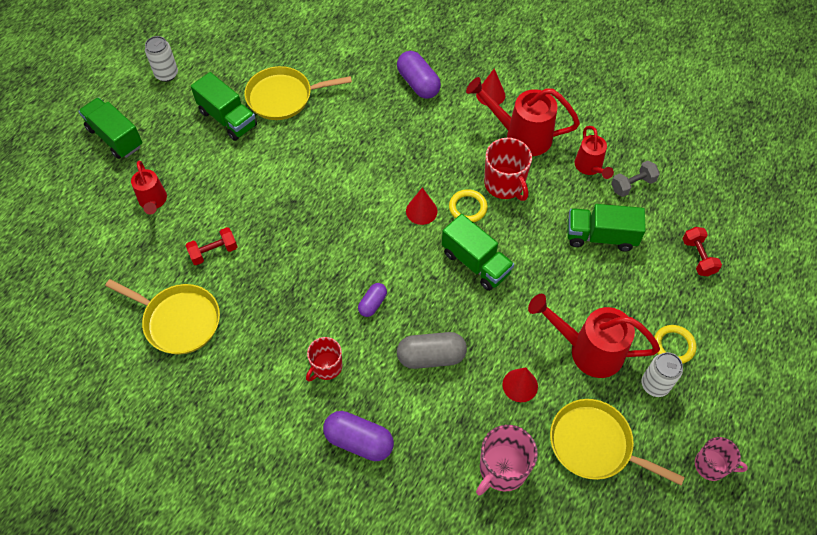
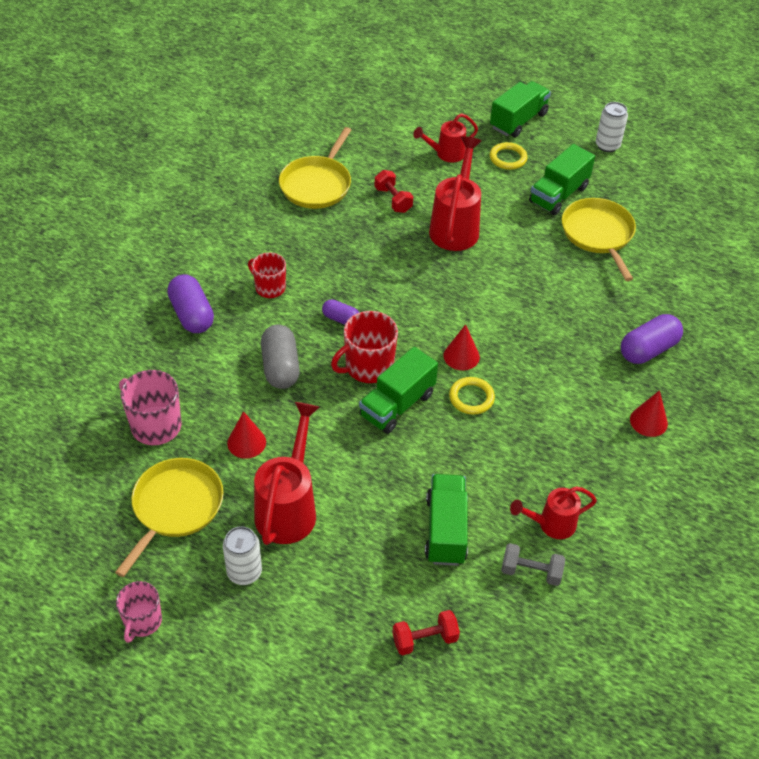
camera: 85 degrees right, 10 degrees down
(359, 441) = (192, 315): purple capsule -> purple capsule turned 45 degrees counterclockwise
(505, 184) = (510, 434): red mug -> red mug (368, 367)
(521, 135) = (588, 452): red watering can -> red watering can (455, 226)
(632, 185) = (531, 572): grey dumbbell -> grey dumbbell turned 45 degrees counterclockwise
(673, 345) = (295, 597): yellow ring -> yellow ring (508, 158)

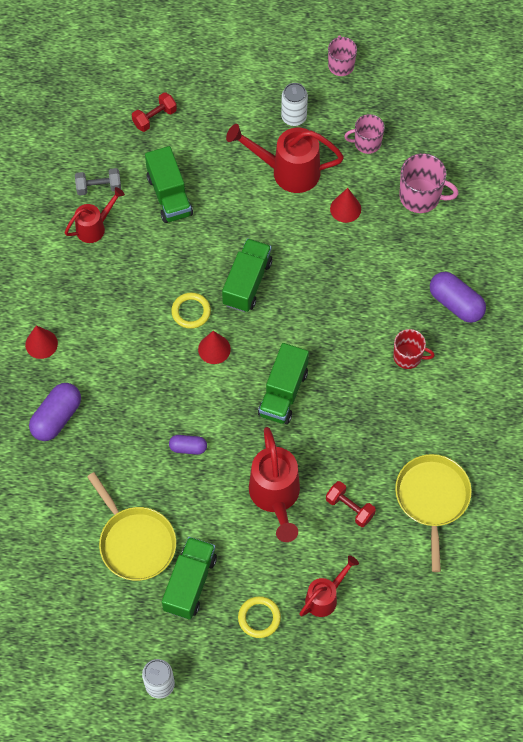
camera: 160 degrees right, 15 degrees up
(175, 507) = (366, 143): yellow pan -> pink mug
(280, 367) = (355, 282): grey capsule -> none
(288, 507) = (288, 171): red watering can -> red watering can turned 105 degrees clockwise
(341, 319) = (331, 347): purple capsule -> purple capsule (188, 448)
(368, 367) = (286, 309): red mug -> none
(518, 121) = (268, 686): green truck -> green truck (283, 393)

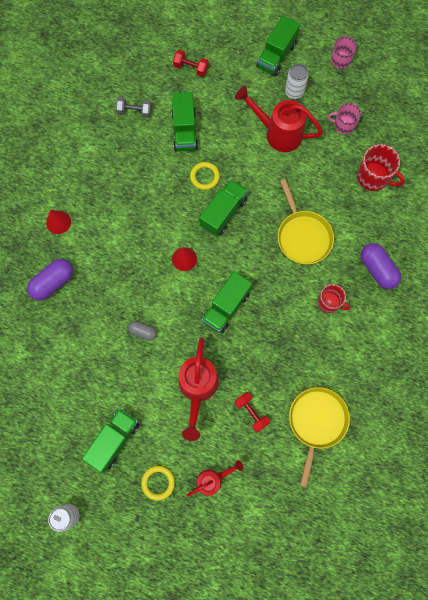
camera: 15 degrees right, 10 degrees up
(94, 227) = (123, 142): red watering can -> none
(135, 542) = (83, 396): yellow pan -> yellow pan (303, 236)
(155, 118) = (191, 68): red dumbbell -> red dumbbell turned 45 degrees clockwise
(188, 448) = (143, 332): purple capsule -> grey capsule
(191, 312) = (175, 225): yellow ring -> yellow ring (204, 177)
(259, 78) = (276, 56): none -> green truck
(345, 209) = (313, 173): red cone -> none
(421, 196) = (373, 177): pink mug -> red mug

